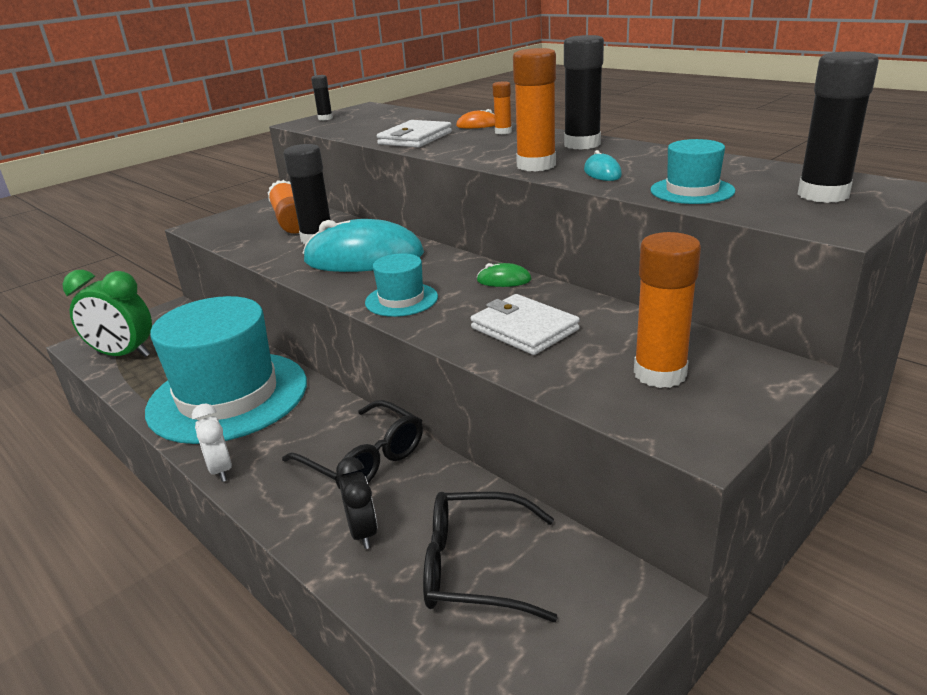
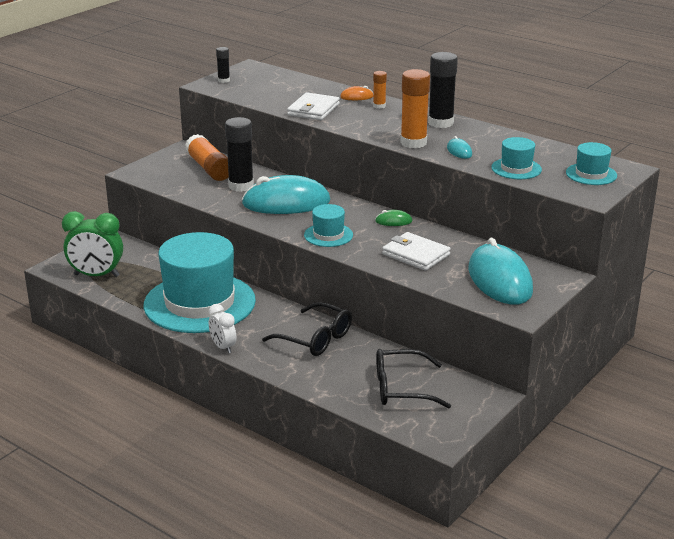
camera: 10 degrees left, 0 degrees up
(363, 532) = (331, 375): black clock -> none
(660, 374) = (499, 280): orange glue stick -> turquoise mouse
(823, 195) = (591, 174): black glue stick -> turquoise hat

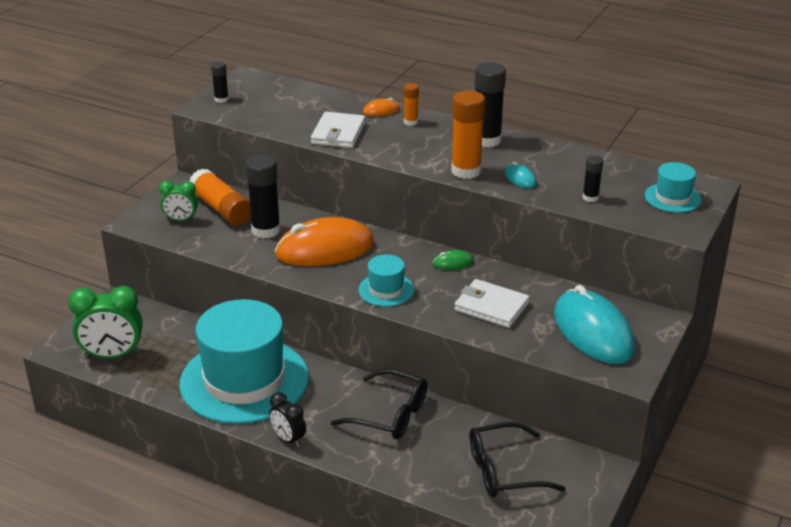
camera: 10 degrees left, 5 degrees up
(172, 173) = (181, 220): none -> green clock
(223, 347) = (288, 439): white clock -> black clock
(286, 203) = (325, 249): turquoise mouse -> orange mouse
(516, 169) = (590, 197): turquoise hat -> black glue stick

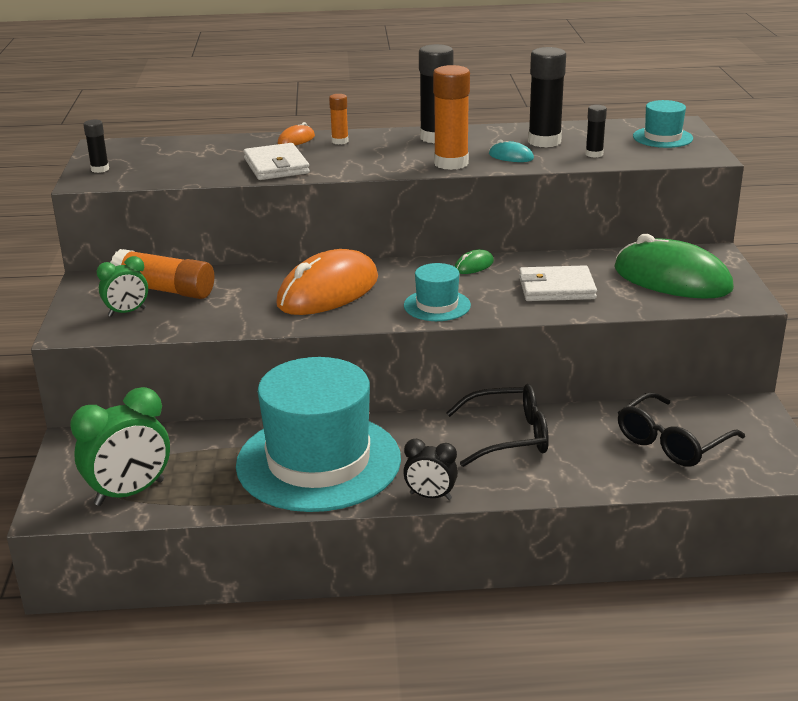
camera: 30 degrees left, 5 degrees down
(266, 230) = (241, 294): black glue stick -> black glue stick (544, 141)
(593, 332) = (672, 279): turquoise mouse -> green mouse

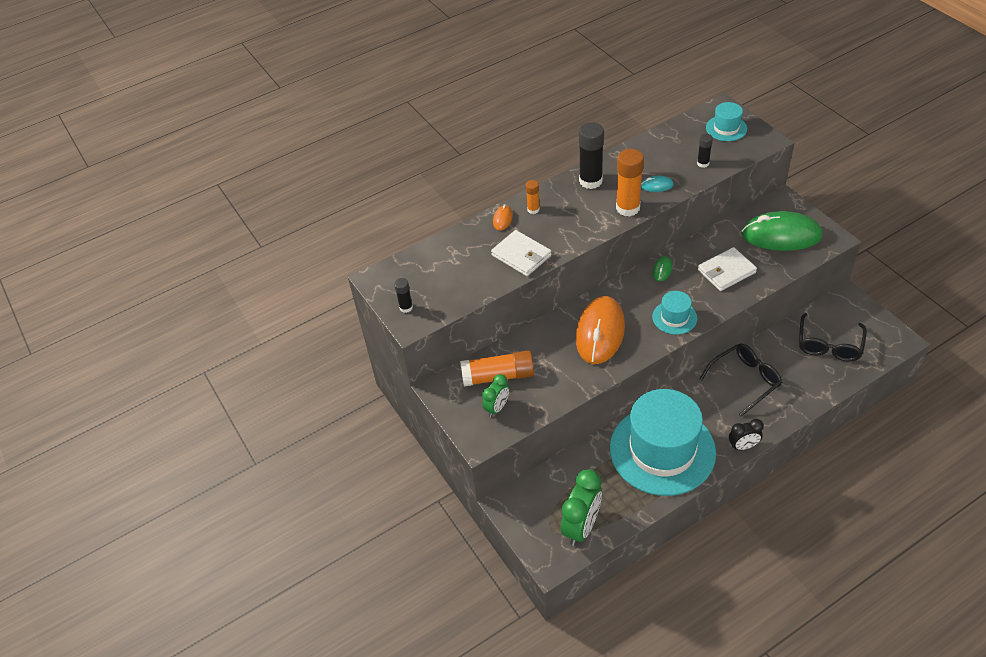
camera: 25 degrees left, 20 degrees up
(544, 141) = (661, 160): black glue stick -> none

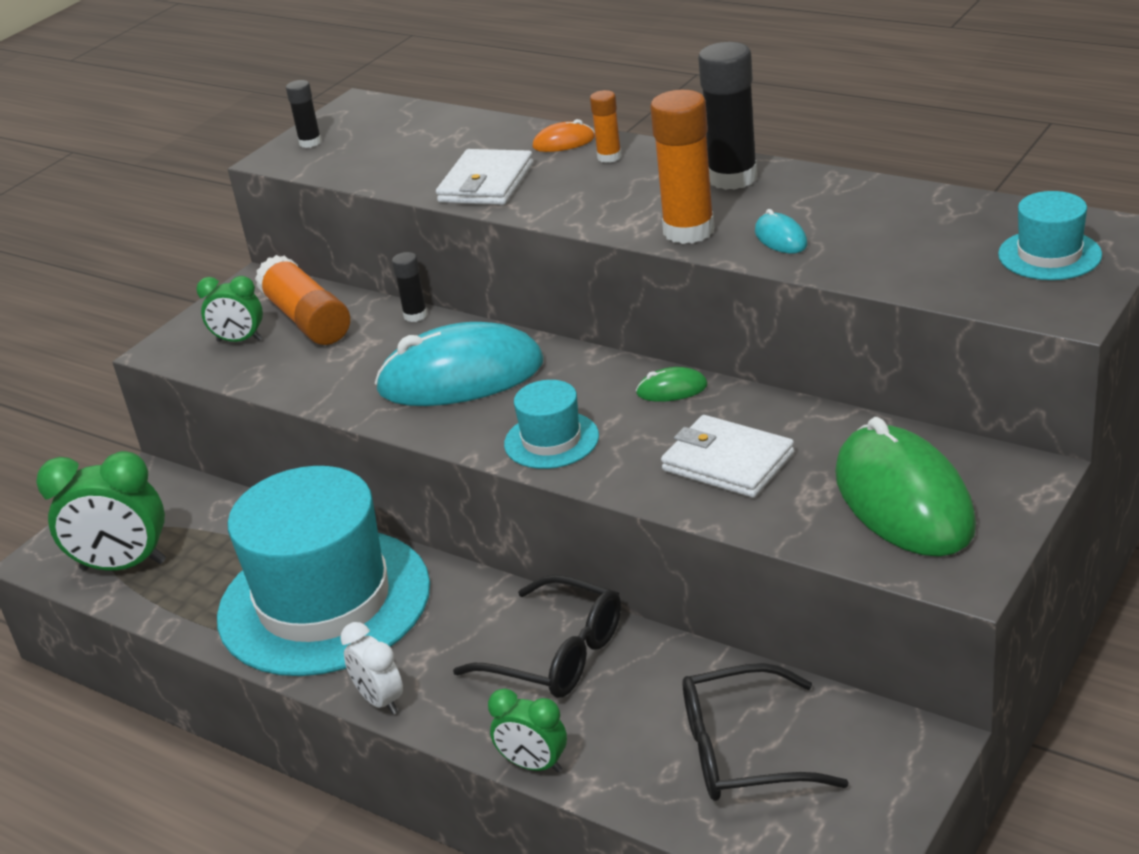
camera: 65 degrees right, 15 degrees down
(600, 332) = (461, 377): orange mouse -> turquoise mouse
(703, 163) = (900, 263): black glue stick -> black glue stick (415, 315)
(743, 446) = (380, 700): black clock -> white clock
(807, 407) = (533, 765): none -> green clock

